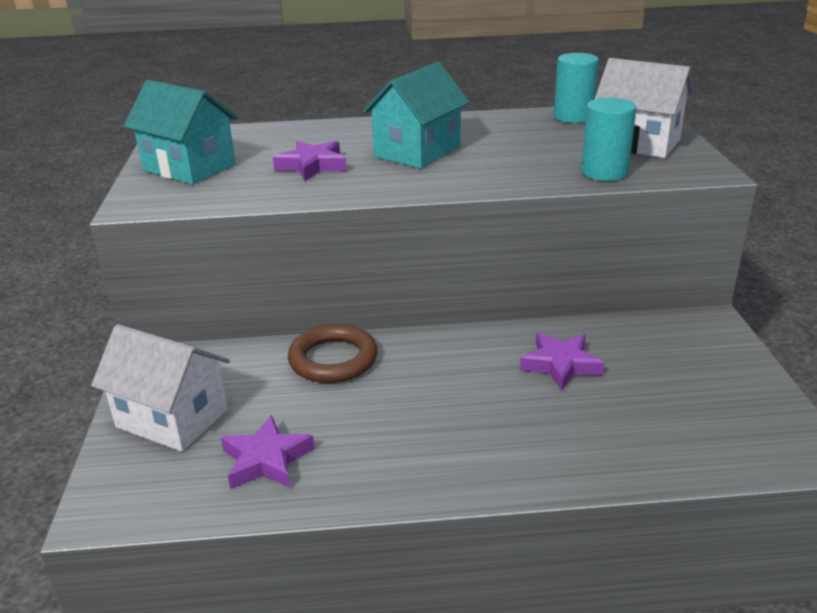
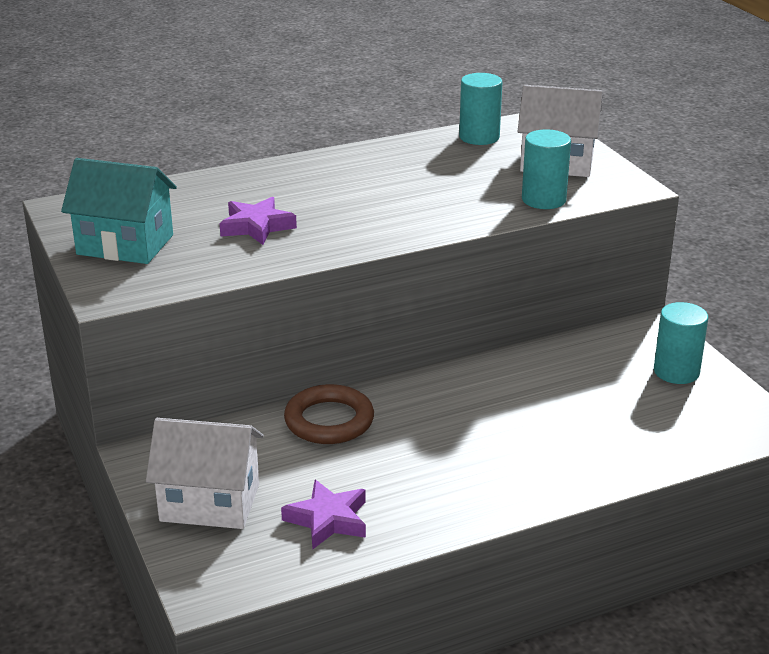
camera: 20 degrees left, 0 degrees up
(417, 152) = (351, 197): turquoise house -> none
(560, 365) = (542, 389): purple star -> none
(717, 372) = (676, 372): none -> turquoise cylinder

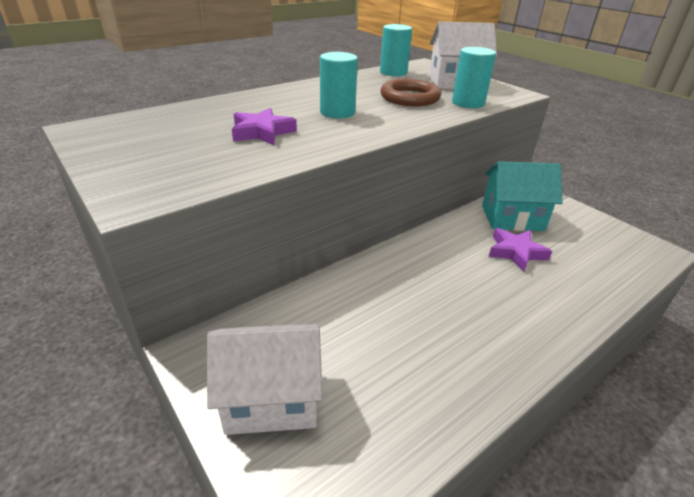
camera: 15 degrees left, 5 degrees up
(125, 245) = (144, 154): turquoise house -> turquoise house (512, 218)
(328, 520) = (393, 399): purple star -> purple star (516, 252)
(329, 420) = (349, 290): brown ring -> brown ring (409, 98)
(676, 372) = (569, 219): turquoise cylinder -> turquoise cylinder (337, 112)

